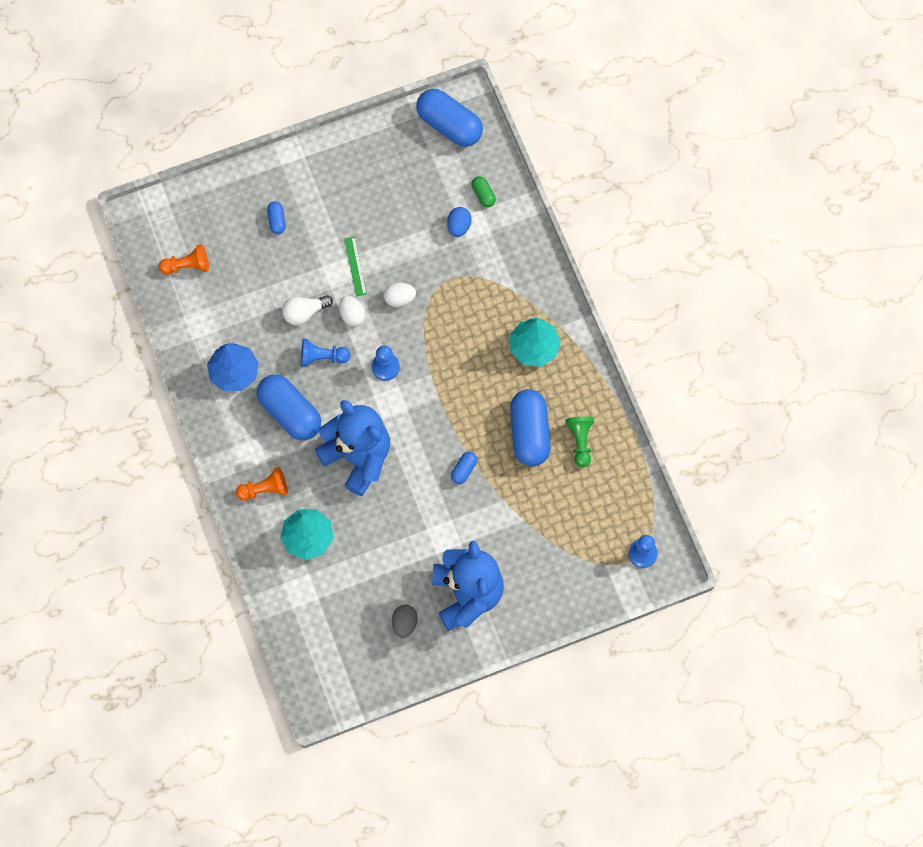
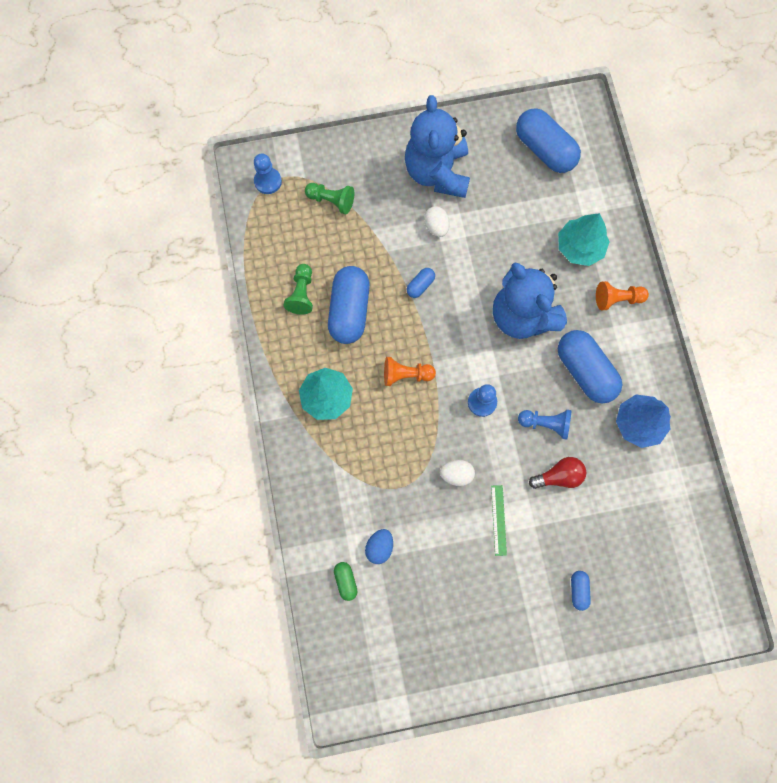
camera: 170 degrees left, 5 degrees up
(187, 266) = (681, 552): orange pawn -> orange pawn (406, 375)
(304, 313) = (559, 476): white light bulb -> red light bulb
(352, 315) = (509, 464): white egg -> white egg (436, 226)
(404, 623) = (499, 156): grey egg -> none
(449, 125) = (368, 677): blue capsule -> blue capsule (544, 150)
(571, 544) = (331, 200): none -> green pawn

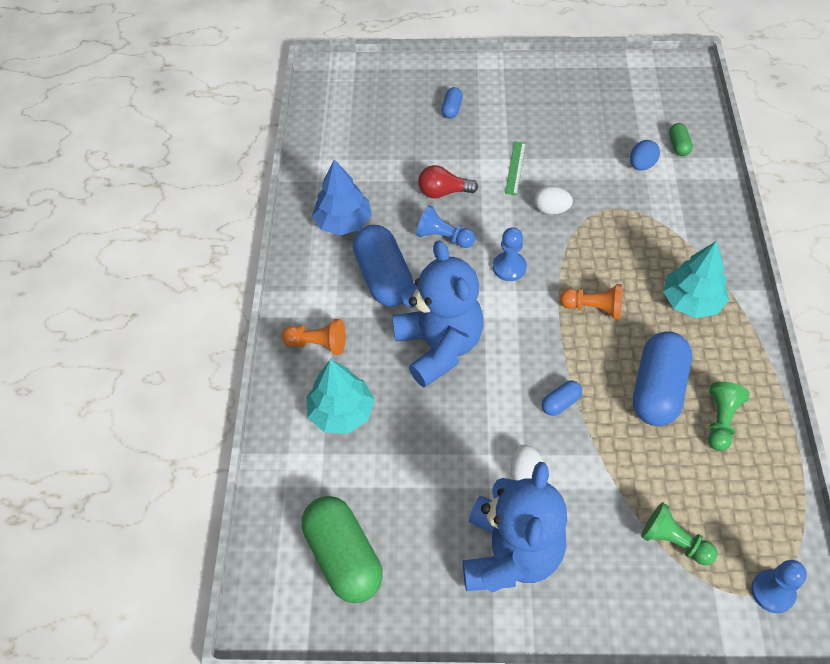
camera: 165 degrees left, 20 degrees down
(544, 150) = (344, 557): blue capsule -> green capsule

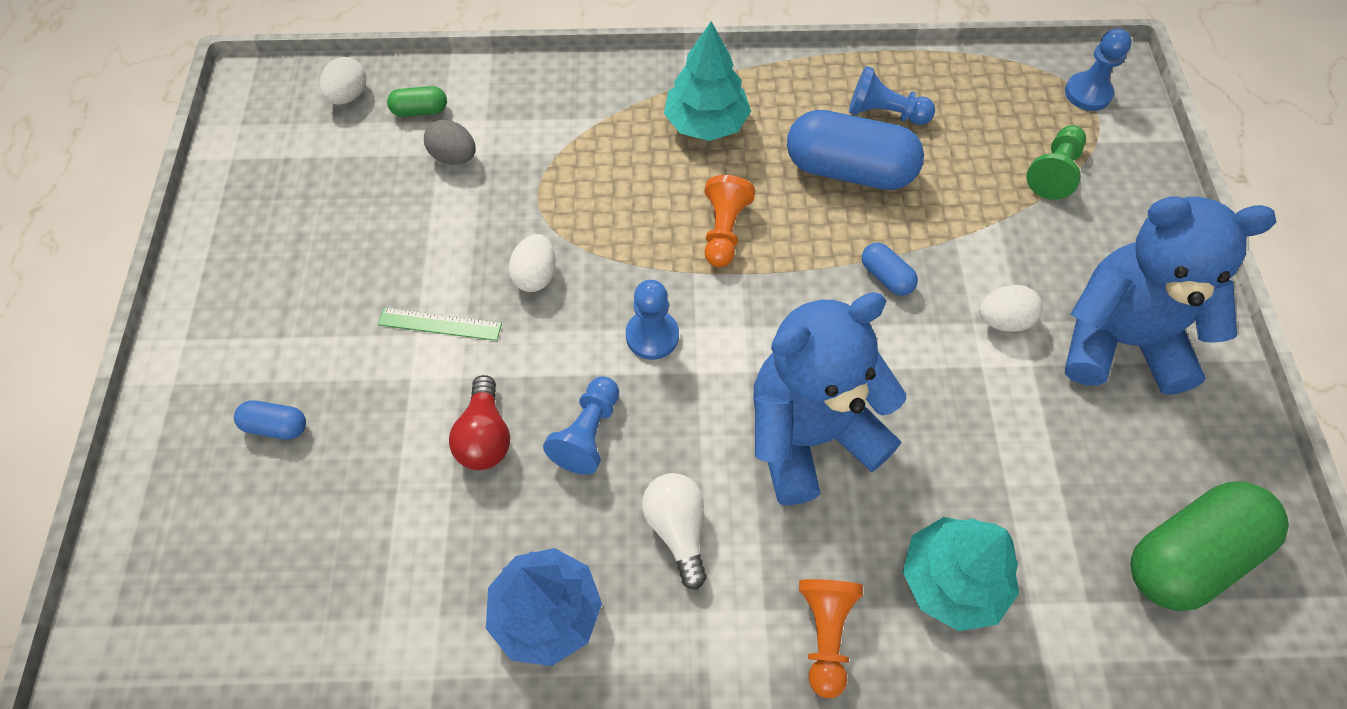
camera: 95 degrees left, 5 degrees up
(383, 278) = (677, 529): blue capsule -> white light bulb
(641, 165) = (454, 157): blue egg -> grey egg
(686, 111) = (349, 96): none -> white egg
(720, 421) = (884, 113): green pawn -> blue pawn

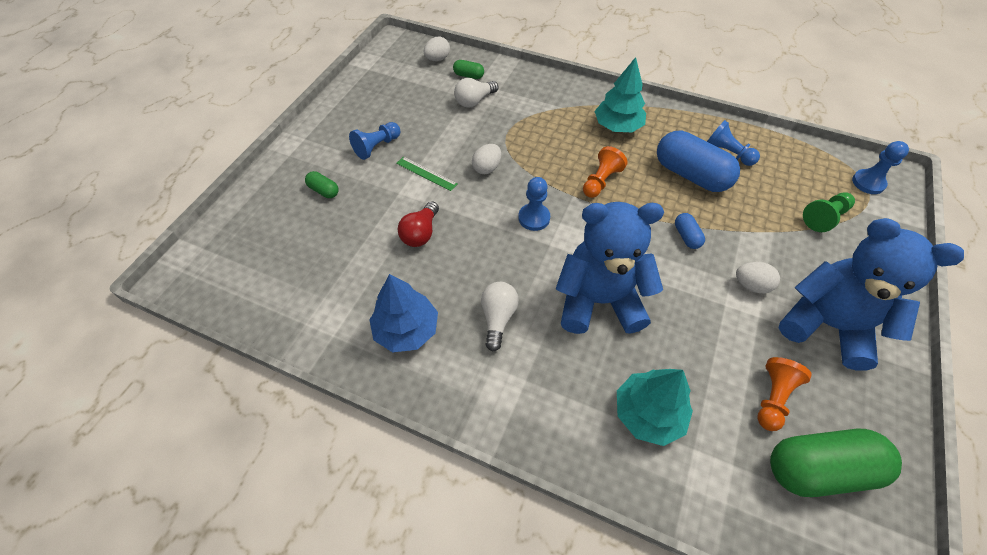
camera: 25 degrees right, 5 degrees down
(276, 426) = (324, 191): blue capsule -> green capsule
(454, 157) = (474, 101): grey egg -> white light bulb
(588, 433) = (474, 252): blue pawn -> blue pawn (377, 147)
(825, 634) = (555, 408): orange pawn -> orange pawn (772, 398)

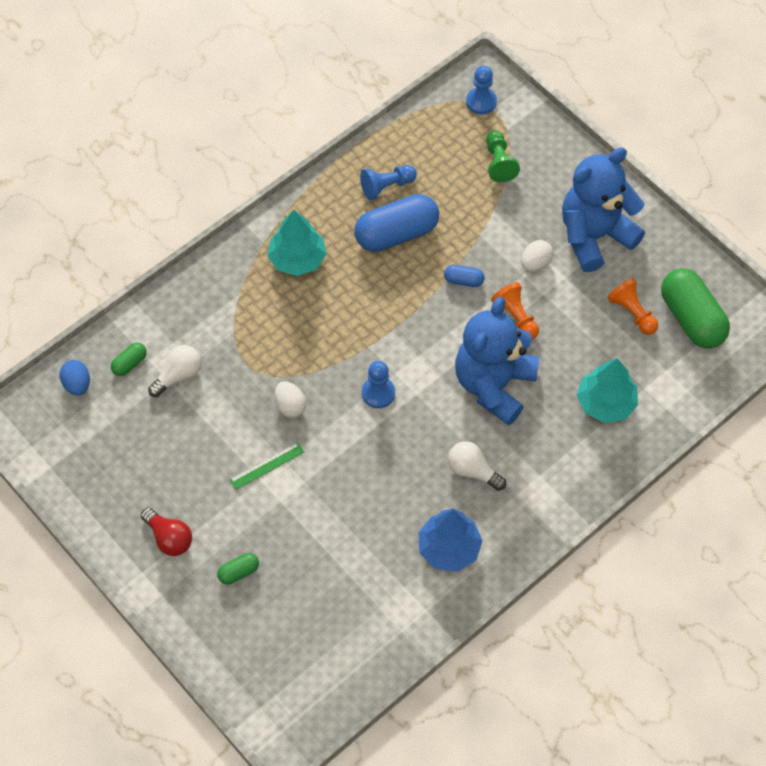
camera: 65 degrees left, 5 degrees up
(377, 147) = (199, 500): blue pawn -> none
(421, 233) = (345, 499): red light bulb -> red light bulb (169, 538)
(437, 59) = (77, 384): white egg -> blue egg
(474, 101) = (178, 375): white light bulb -> white light bulb turned 120 degrees counterclockwise
(600, 181) = (363, 313): orange pawn -> orange pawn (516, 317)
(818, 468) = (691, 319): green capsule -> green capsule turned 45 degrees counterclockwise

